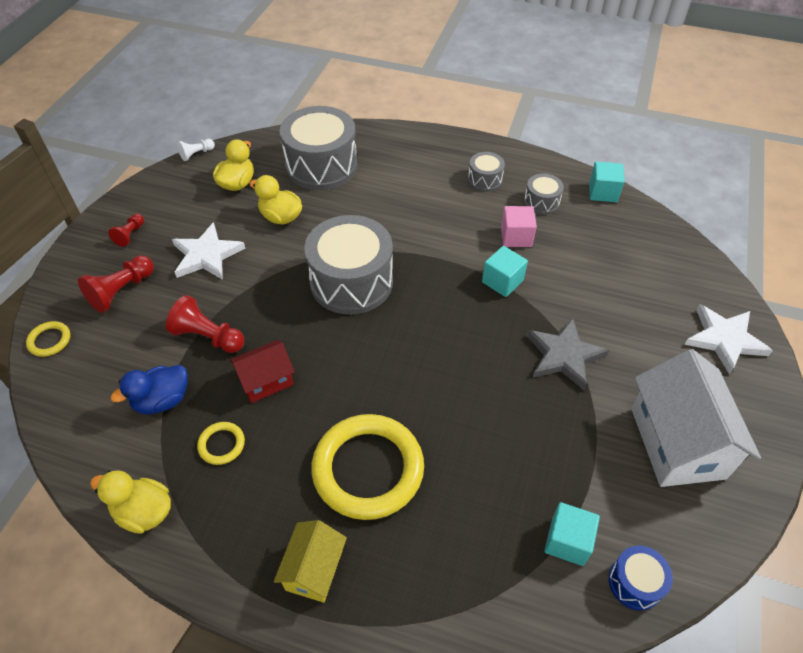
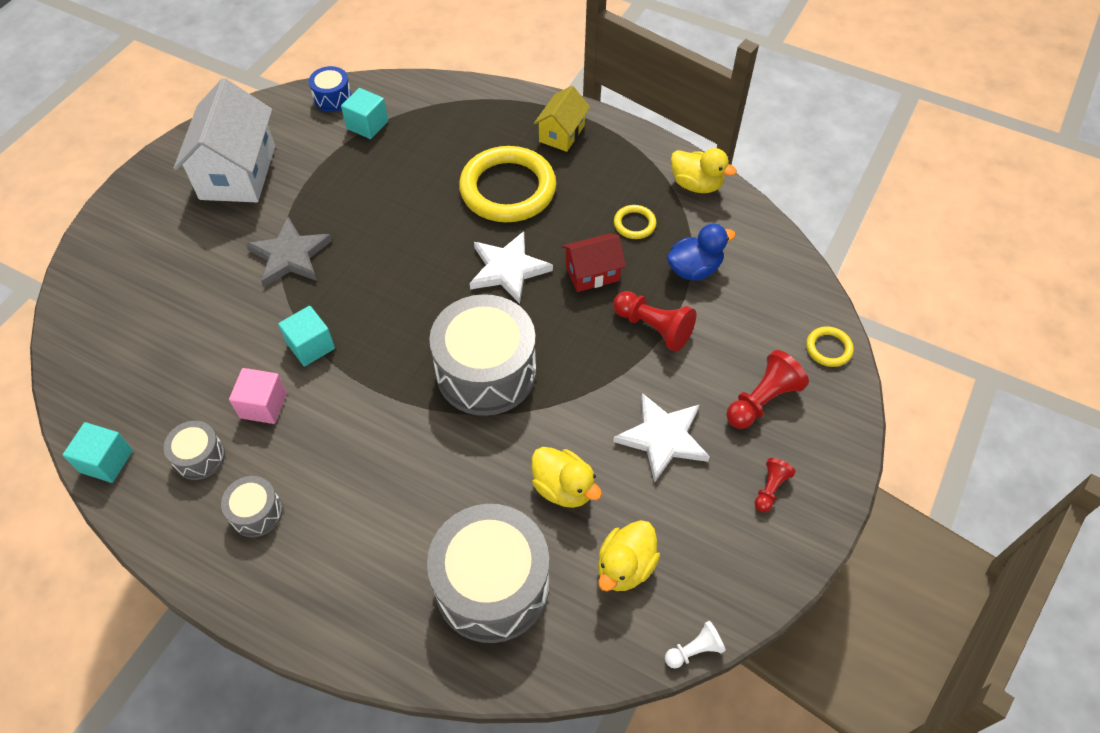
camera: 170 degrees left, 5 degrees up
(724, 339) = (121, 248): white star -> white star (508, 269)

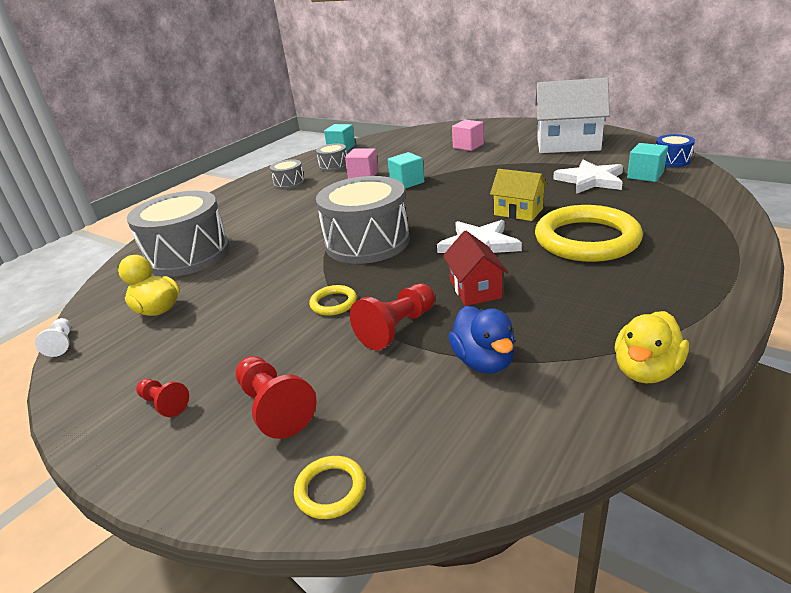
camera: 100 degrees right, 25 degrees down
(189, 278) = (468, 146): none -> pink cube
(290, 255) = (489, 168): grey star -> none
(561, 133) = (692, 265): yellow house -> yellow house (518, 212)
(563, 488) = (243, 280): yellow duck -> none
(634, 224) = (554, 316): yellow ring -> yellow ring (333, 303)
(662, 438) = (262, 331): white star -> white star (590, 180)

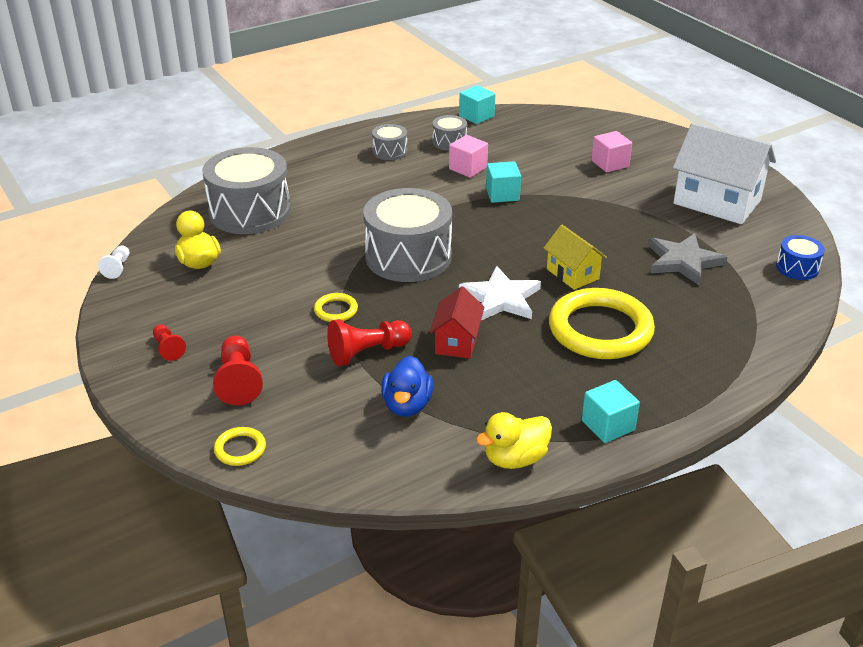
camera: 20 degrees right, 5 degrees up
(590, 180) = (683, 261): white star -> grey star
(645, 175) = (745, 277): turquoise cube -> turquoise cube (608, 425)

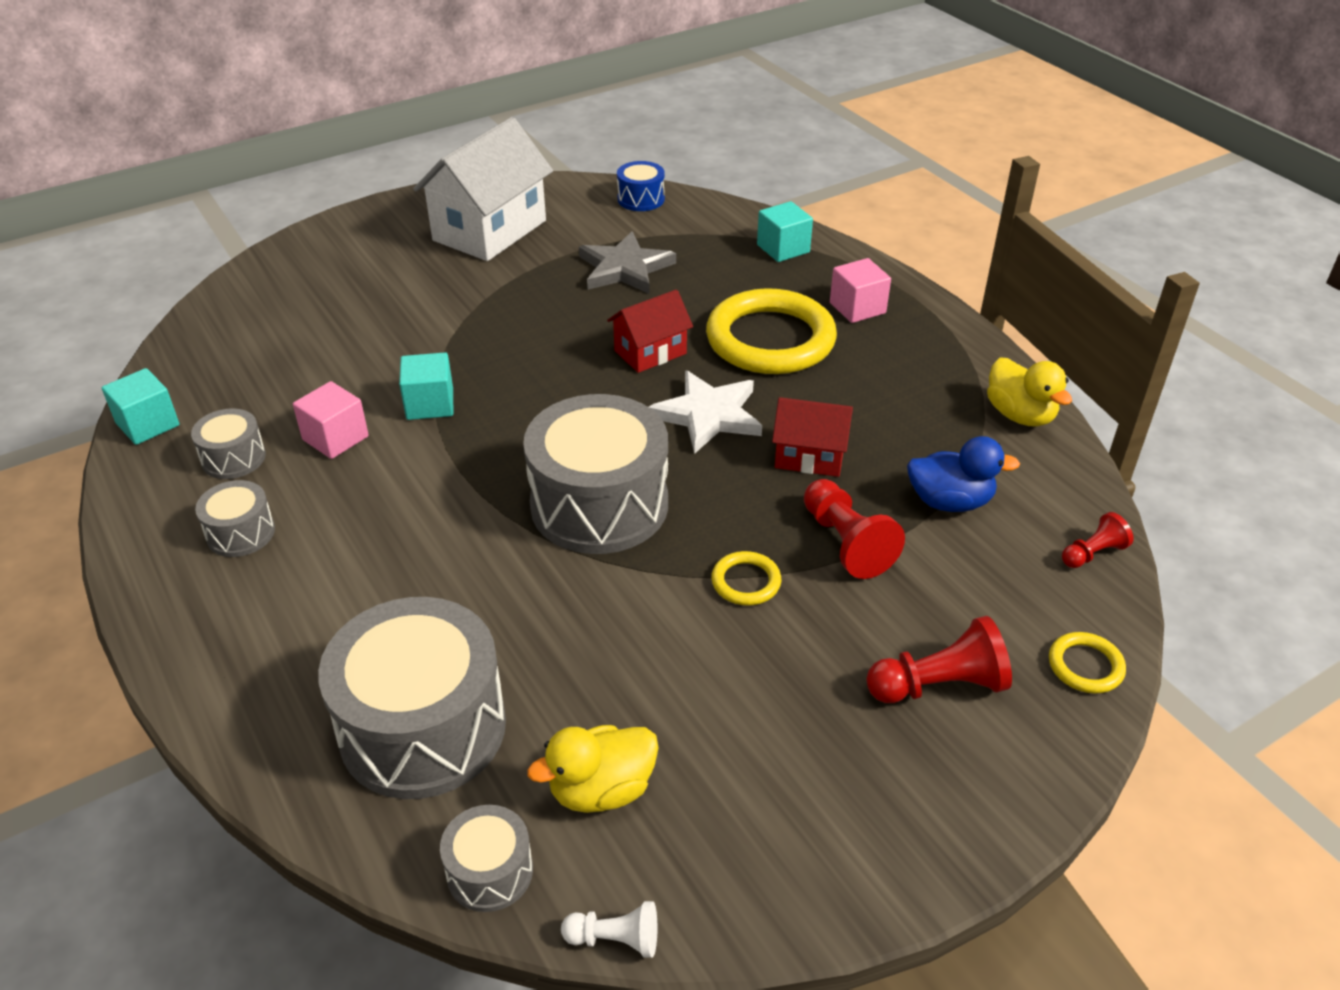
camera: 90 degrees left, 5 degrees up
(164, 234) = (490, 872): none -> grey drum
(168, 348) = (873, 796): red pawn -> red pawn (1093, 553)
(572, 274) = (650, 352): yellow house -> red house
(608, 425) = (944, 347): turquoise cube -> turquoise cube (783, 249)
(610, 164) = (365, 301): pink cube -> pink cube (857, 308)

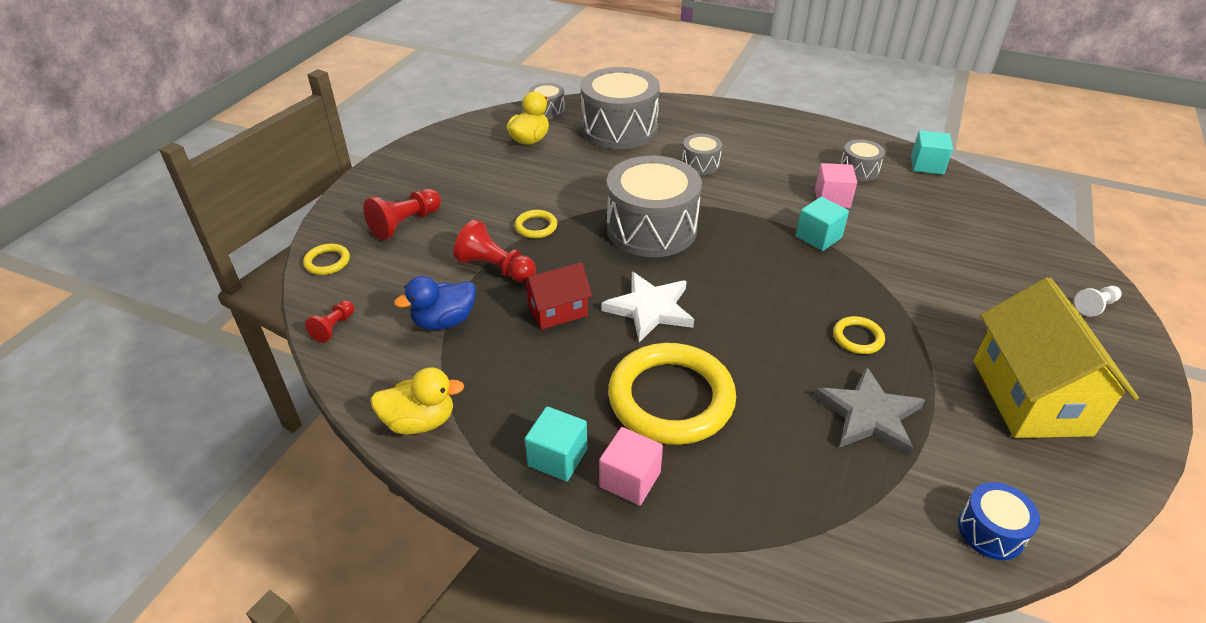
camera: 145 degrees right, 0 degrees up
(241, 533) = (795, 148): grey drum -> grey drum (700, 164)
(489, 230) = (1030, 397): white house -> yellow house
(549, 311) = (858, 338): none -> yellow ring
(615, 939) = (488, 114): white pawn -> white pawn (1095, 306)
(650, 352) = (743, 339): red house -> none
(783, 249) = (771, 532): turquoise cube -> turquoise cube (557, 457)
(1020, 415) = (420, 421): yellow duck -> yellow duck turned 150 degrees clockwise

